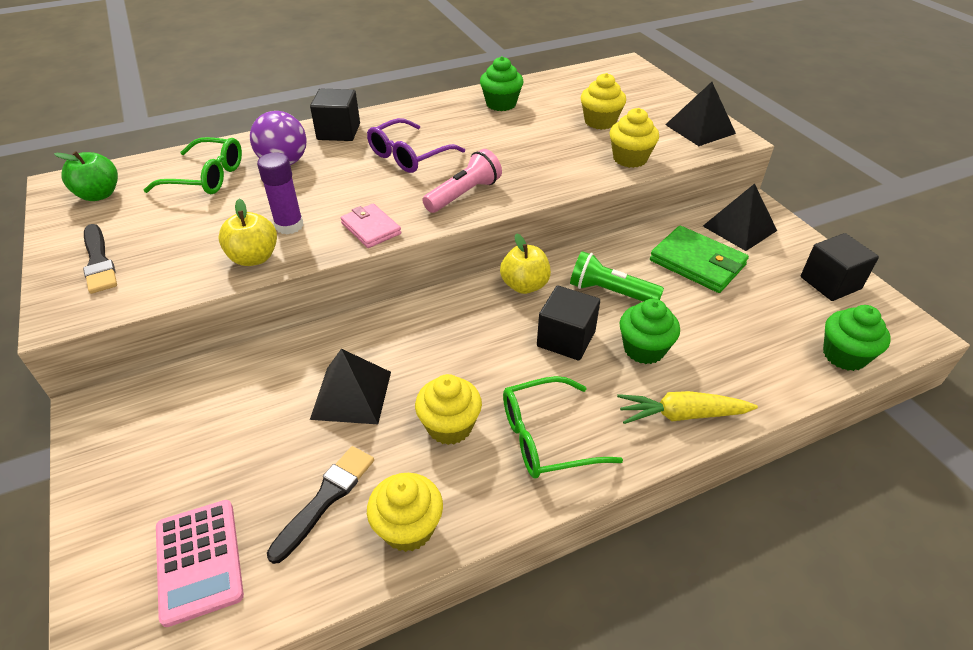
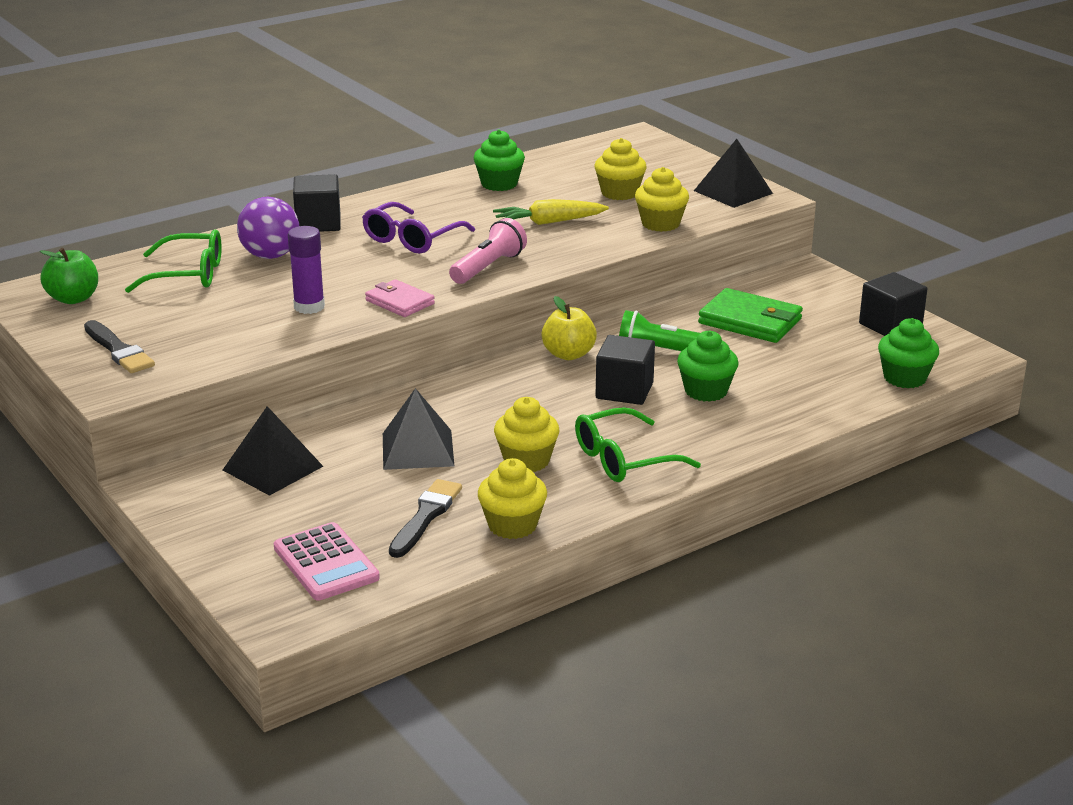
camera: 10 degrees left, 15 degrees down
(254, 258) = (286, 334): yellow apple -> none
(681, 415) = (750, 432): yellow carrot -> yellow carrot (548, 222)
(739, 228) = (792, 289): black pyramid -> black pyramid (272, 468)

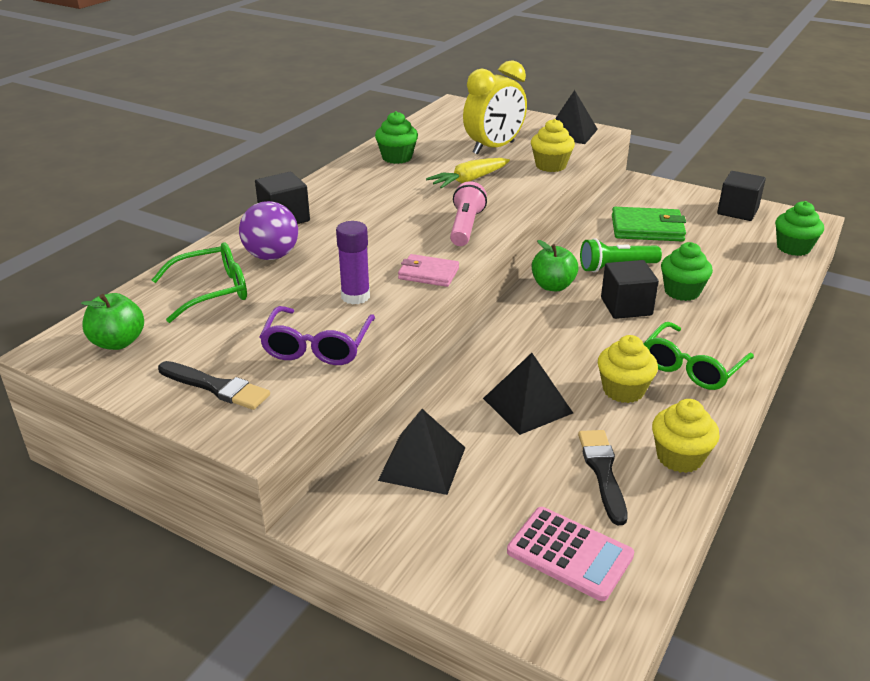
camera: 25 degrees left, 5 degrees up
(412, 239) = (378, 216): purple glasses -> purple glasses (317, 346)
(568, 354) = (553, 286): yellow apple -> green apple
(619, 193) = (493, 148): yellow cupcake -> yellow clock

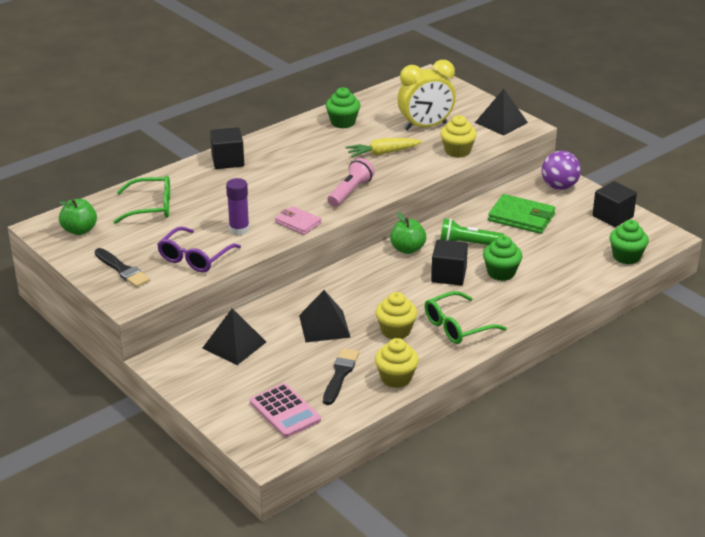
camera: 20 degrees right, 0 degrees up
(271, 256) = (202, 189): purple ball -> purple ball (559, 187)

